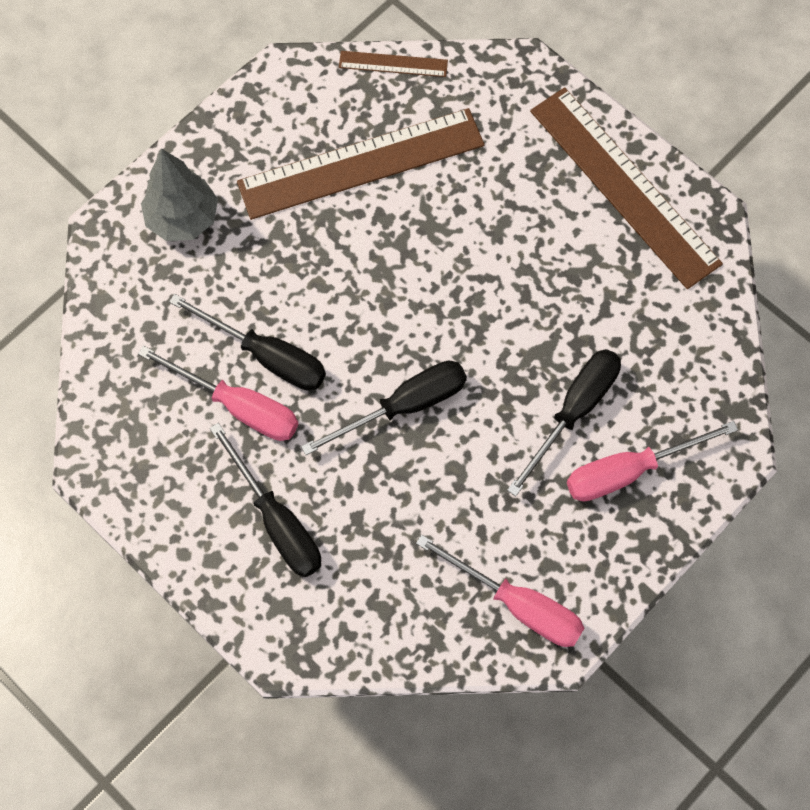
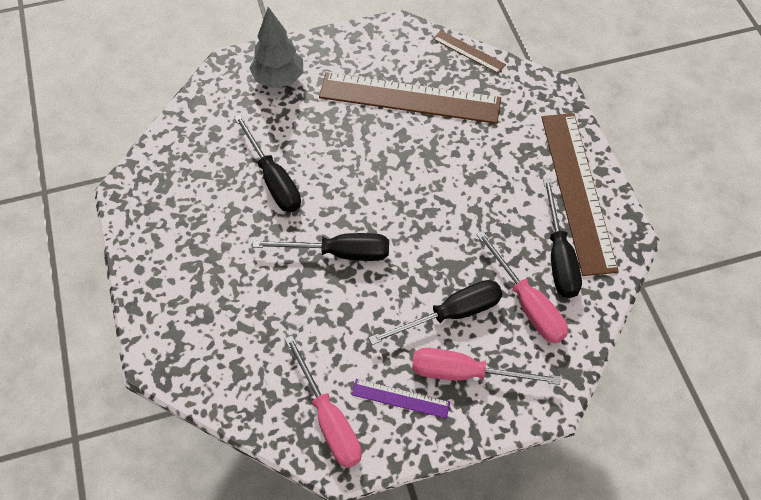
camera: 30 degrees right, 10 degrees down
(238, 406) = (235, 200): pink screwdriver -> pink screwdriver (527, 304)
(276, 521) = (209, 280): black screwdriver -> black screwdriver (559, 256)
(578, 538) = (400, 398): none -> purple ruler

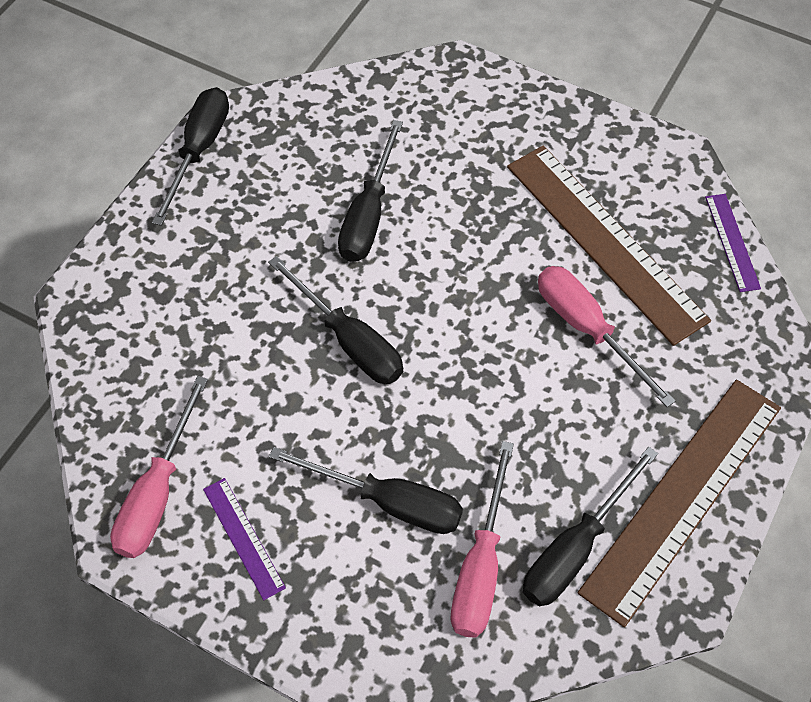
camera: 45 degrees right, 0 degrees up
(132, 222) = (199, 151): none -> black screwdriver
(278, 79) = (487, 116): grey tree -> none
(465, 373) = (334, 575): pink screwdriver -> pink screwdriver (587, 329)
(469, 51) = (732, 242): brown ruler -> purple ruler

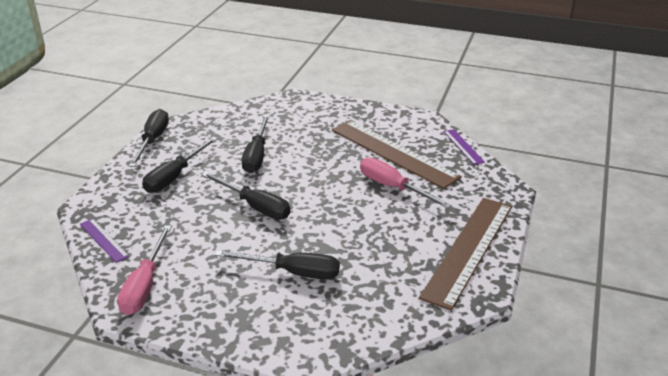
camera: 10 degrees left, 25 degrees down
(243, 538) = (203, 299): purple ruler -> purple ruler (103, 240)
(481, 566) = (356, 294): pink screwdriver -> none
(576, 548) = (412, 279): black screwdriver -> black screwdriver (175, 176)

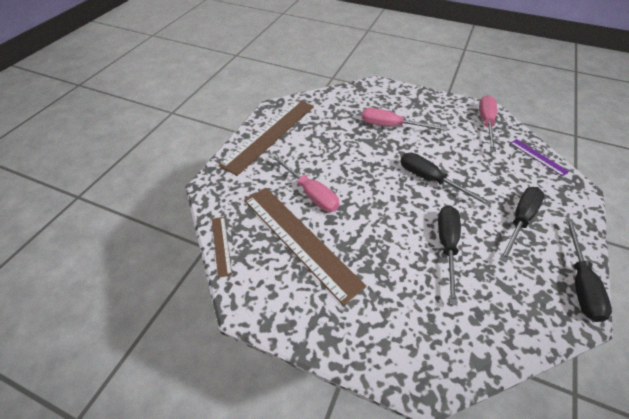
camera: 175 degrees left, 15 degrees up
(292, 272) = (391, 126): black screwdriver -> pink screwdriver
(463, 146) = (221, 245): purple ruler -> brown ruler

